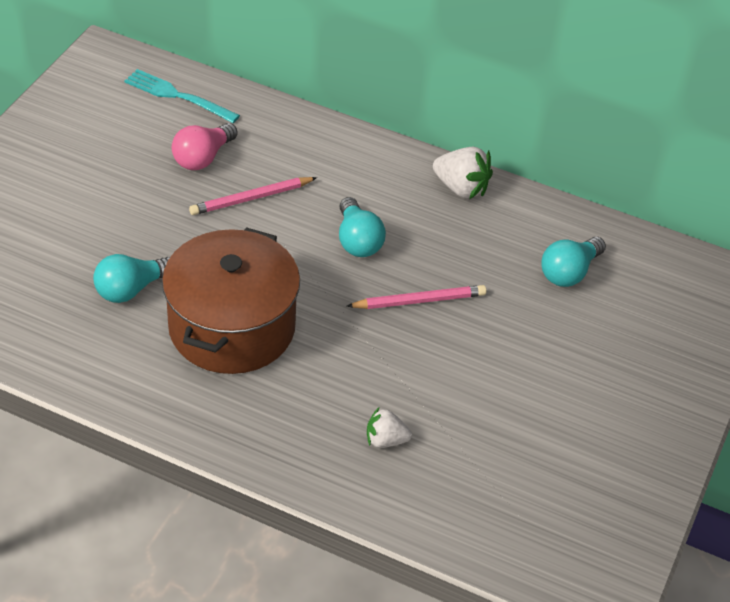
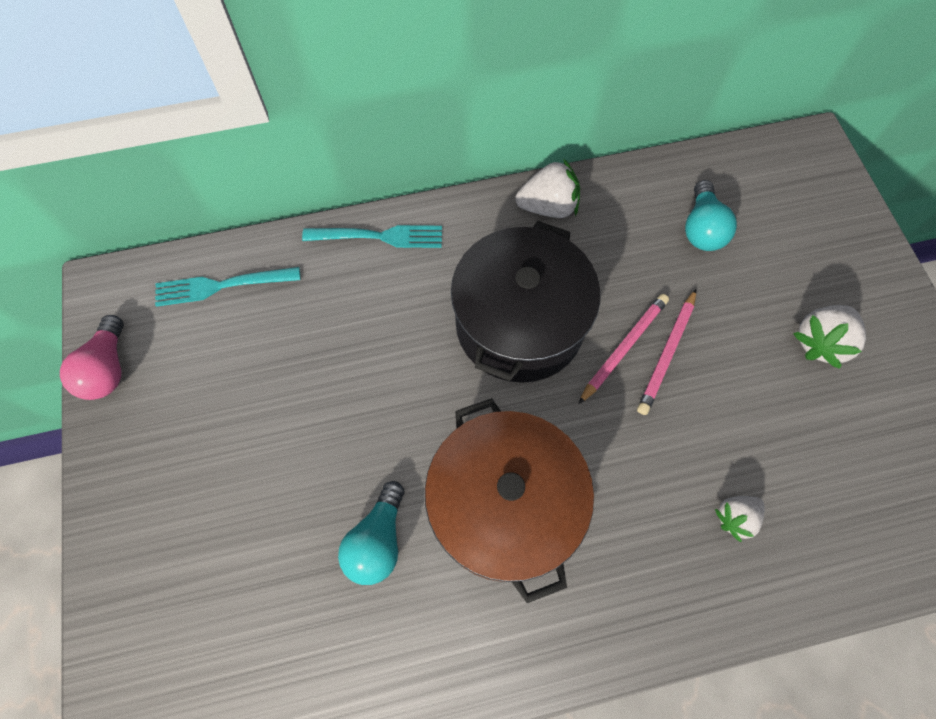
camera: 35 degrees left, 20 degrees up
(203, 158) = (307, 338): pink light bulb -> pink light bulb (108, 369)
(251, 198) = (391, 350): pink pencil -> pink pencil (667, 354)
(314, 131) = (379, 236): none -> turquoise fork
(357, 241) = (519, 324): turquoise light bulb -> black pot
(579, 394) = (820, 342): none -> white strawberry

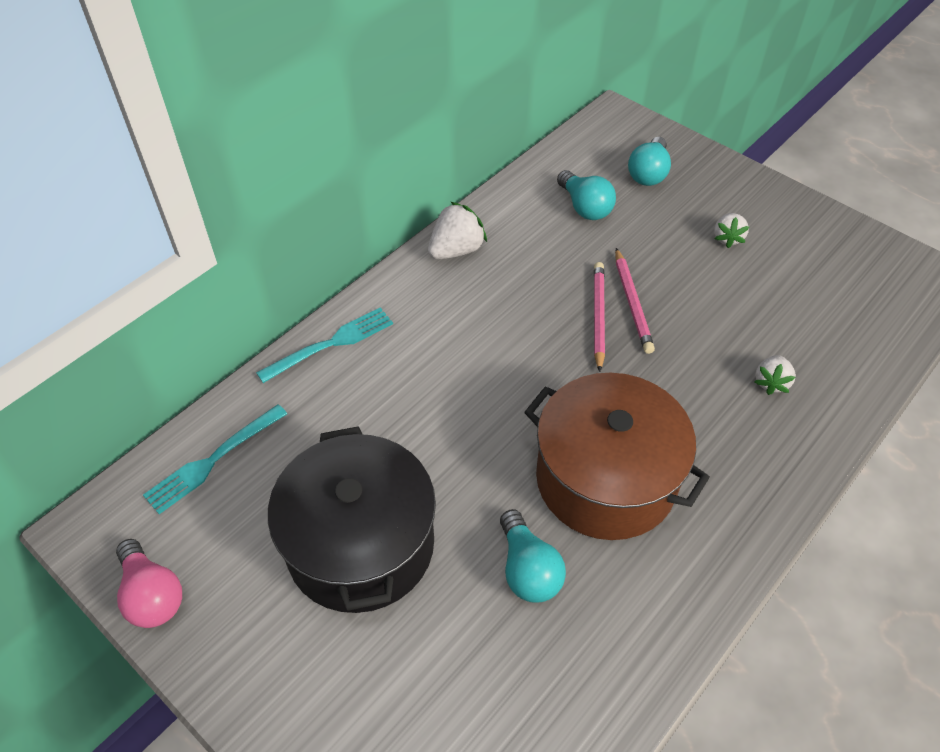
camera: 35 degrees left, 15 degrees down
(519, 324) = (505, 344): black pot -> black pot (361, 544)
(796, 227) = (648, 173): none -> turquoise light bulb
(820, 342) = (727, 238): white strawberry -> white strawberry, size x0.65

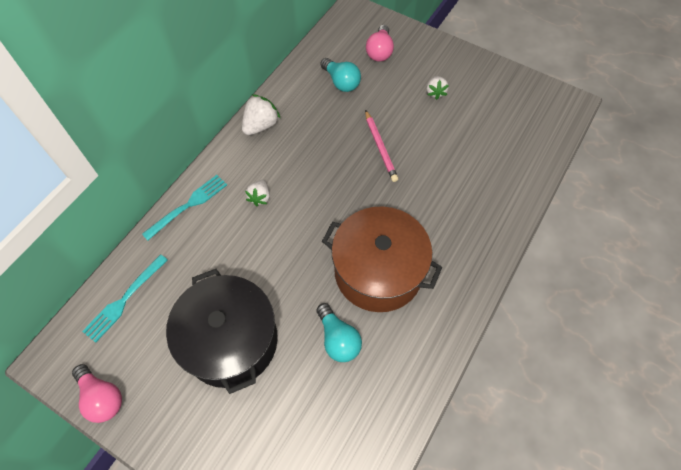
camera: 10 degrees left, 10 degrees up
(598, 316) = (360, 160): pink pencil -> none
(648, 173) = (379, 51): turquoise light bulb -> pink light bulb
(771, 382) = (472, 190): white strawberry -> white strawberry (260, 197)

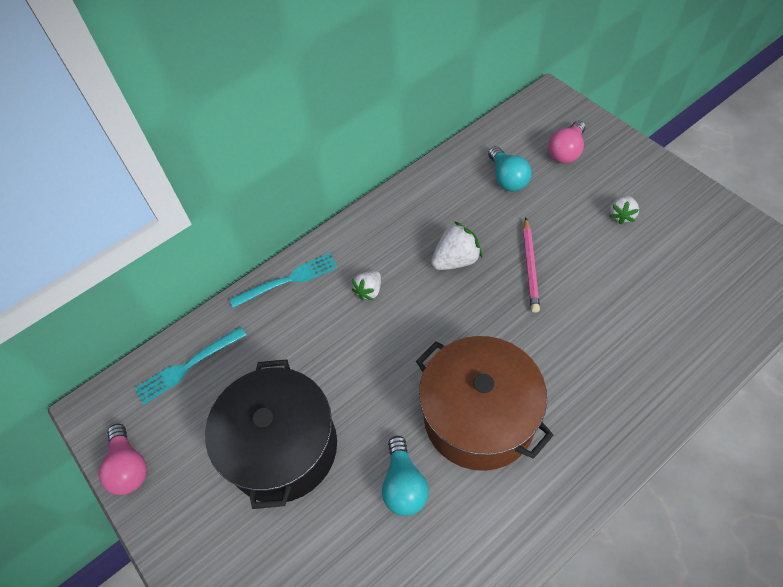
camera: 25 degrees right, 5 degrees down
(261, 125) = (397, 208): white strawberry -> white strawberry (456, 260)

